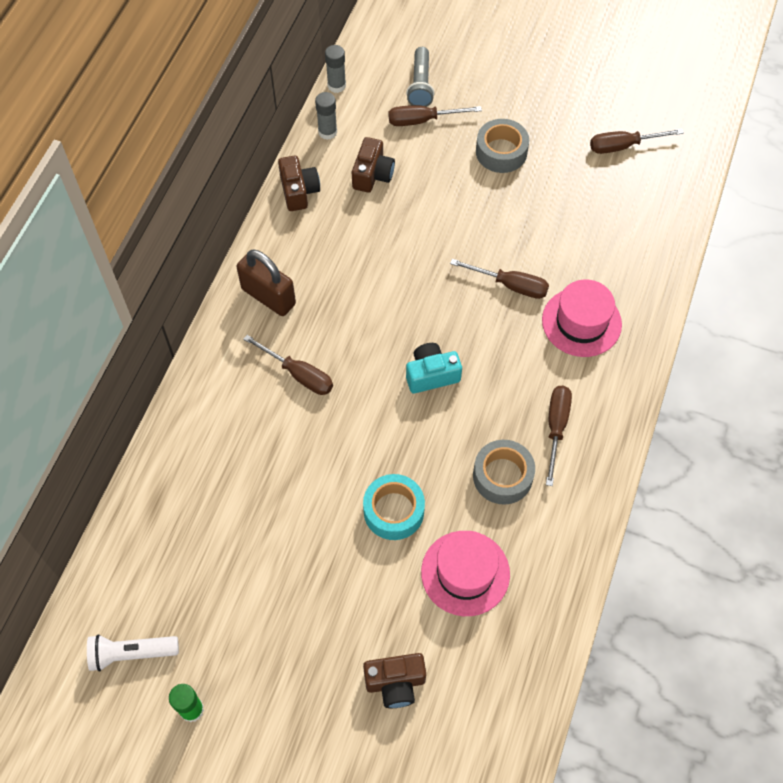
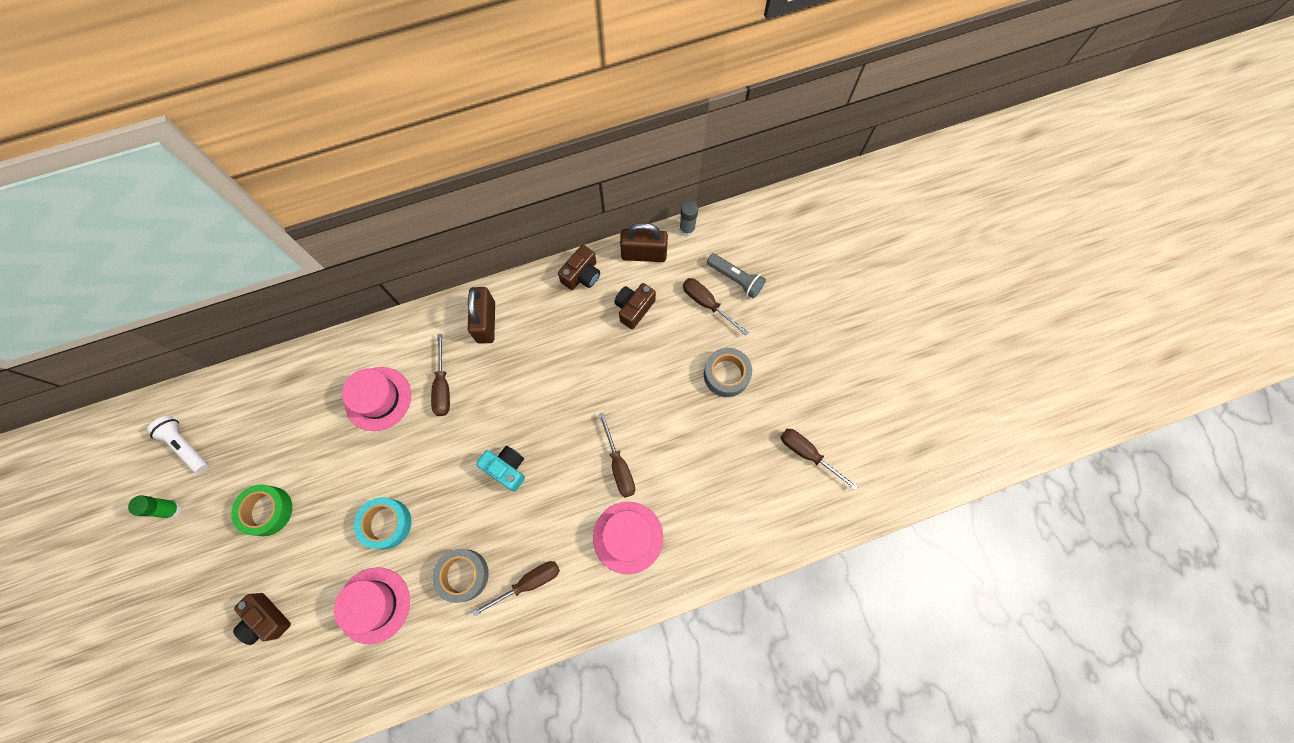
camera: 50 degrees right, 10 degrees up
(256, 438) = (378, 398): none -> pink hat
(280, 614) = (267, 511): none -> green tape
(327, 132) = (644, 254): grey glue stick -> brown padlock
(372, 174) = (634, 308): brown camera -> brown camera turned 150 degrees clockwise
(420, 85) = (735, 279): grey flashlight -> grey flashlight turned 105 degrees counterclockwise

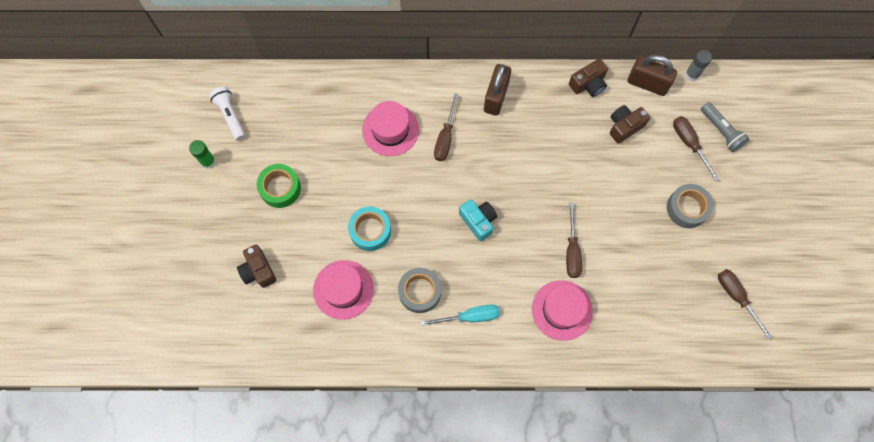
camera: 20 degrees right, 0 degrees up
(528, 583) = (469, 317): brown screwdriver -> turquoise screwdriver

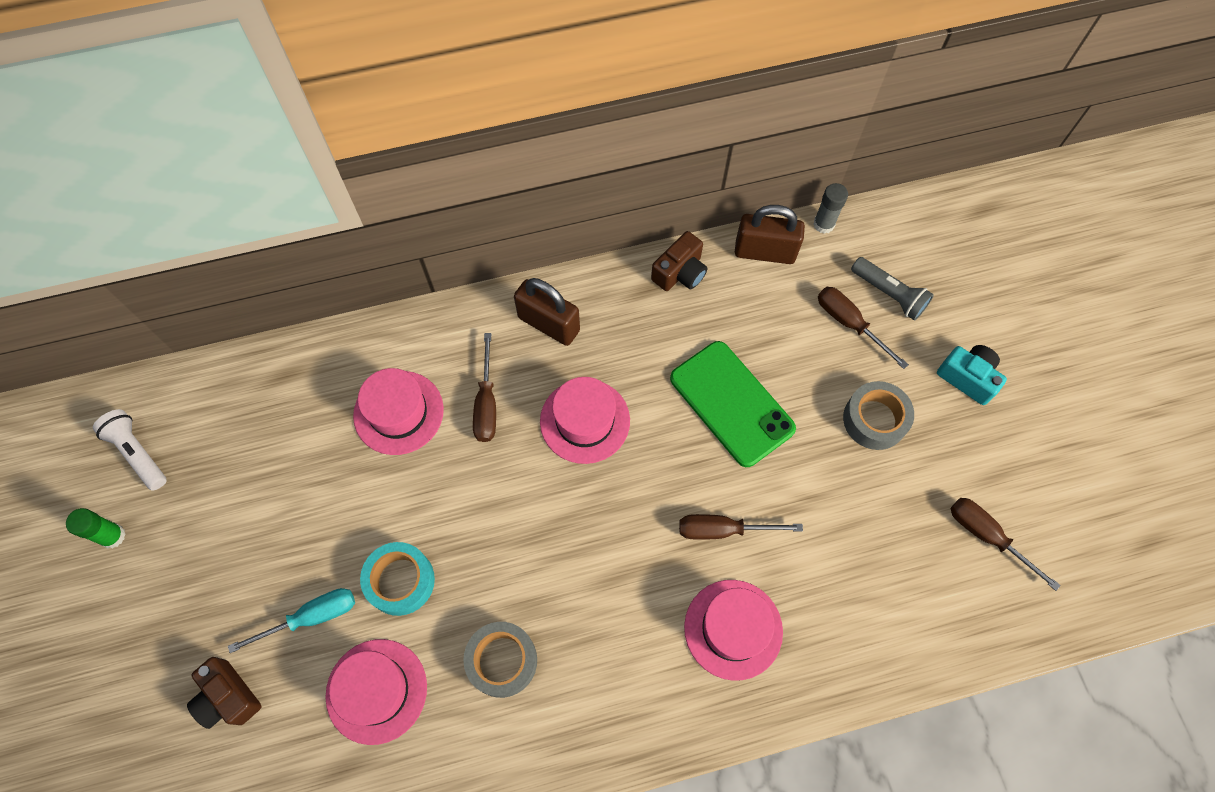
camera: 15 degrees left, 5 degrees down
(280, 188) = (240, 549): green tape -> none
(469, 317) = (591, 680): turquoise screwdriver -> turquoise screwdriver (311, 617)
(478, 221) = (568, 520): turquoise camera -> turquoise camera (967, 378)
(496, 97) = (549, 324): brown padlock -> brown padlock turned 60 degrees counterclockwise
(503, 163) = (585, 421): none -> pink hat
(572, 251) = (723, 530): brown screwdriver -> brown screwdriver turned 105 degrees clockwise
(598, 175) = (731, 403): none -> green phone
(624, 126) = (749, 321): brown camera -> none

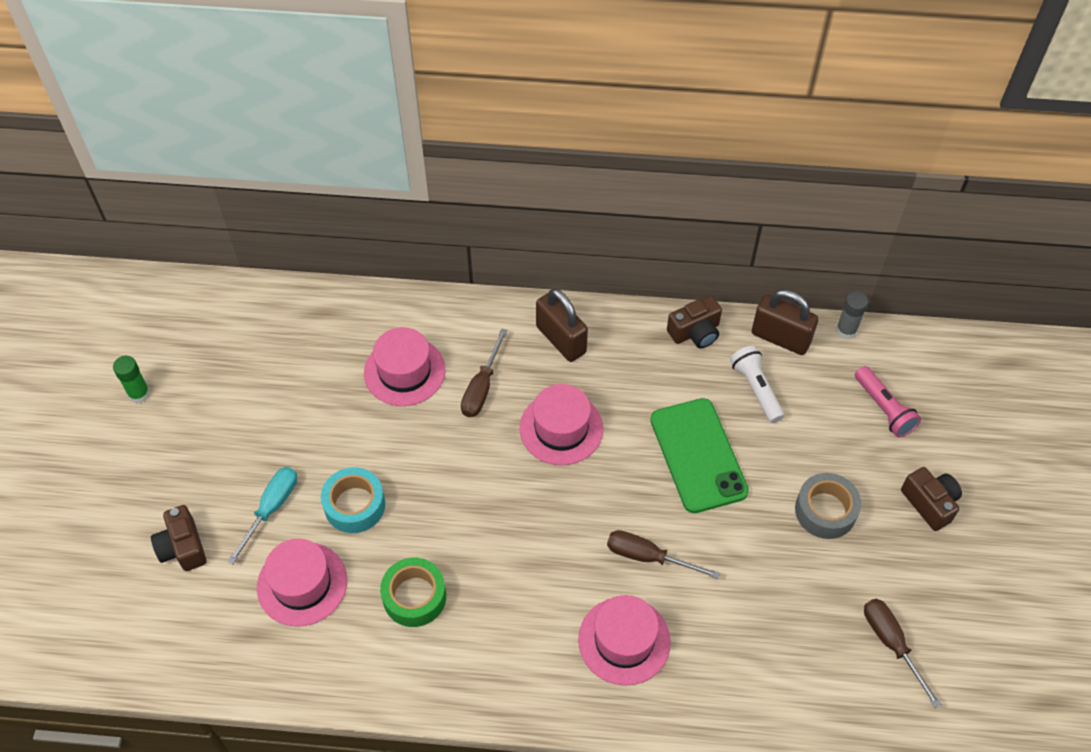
camera: 20 degrees right, 10 degrees down
(138, 453) = (182, 336): white flashlight -> white flashlight (756, 389)
(311, 617) = (271, 508): turquoise screwdriver -> turquoise screwdriver turned 60 degrees counterclockwise
(502, 661) = (414, 596): grey tape -> green tape
(849, 324) = (835, 422): brown screwdriver -> none
(889, 294) = (884, 409): grey flashlight -> pink flashlight
(967, 378) = (930, 503): turquoise camera -> brown camera

